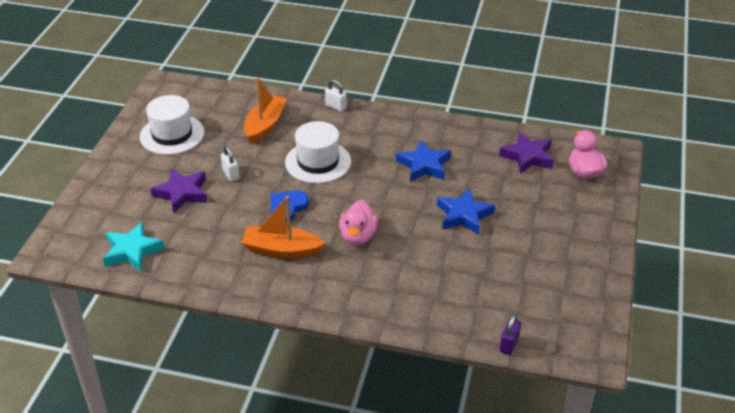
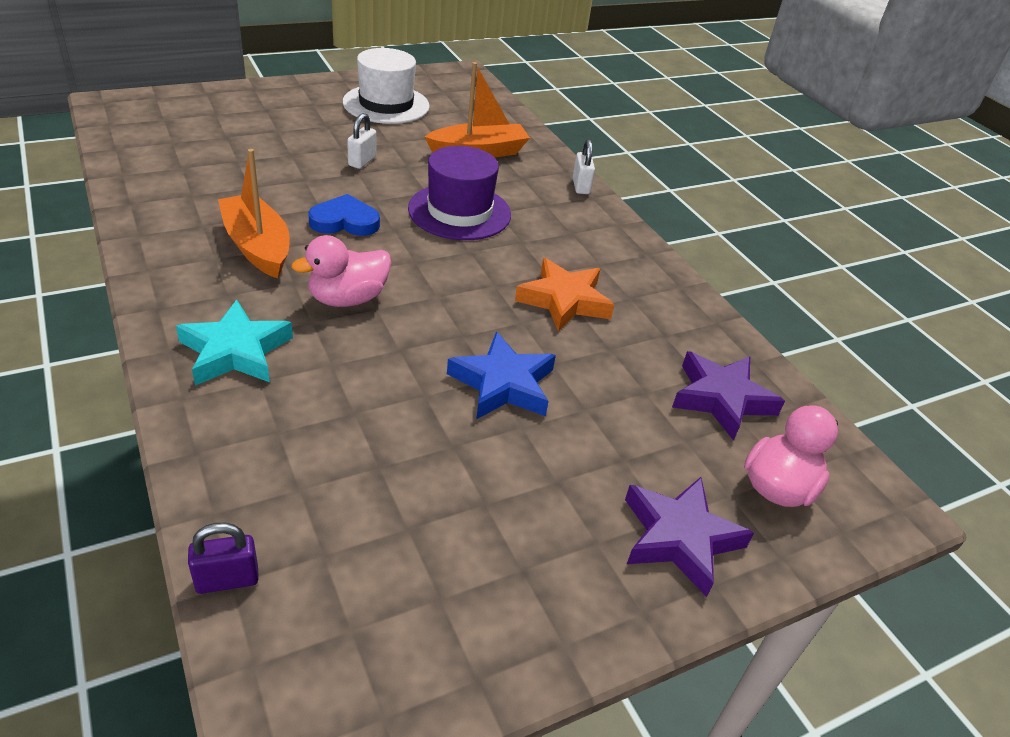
camera: 45 degrees right, 0 degrees up
(132, 251) = (159, 148): turquoise star -> turquoise star (235, 351)
(182, 193) = (292, 143): purple star -> purple star (679, 538)
(318, 162) = (459, 212): white hat -> purple hat
(424, 165) = (564, 300): blue star -> orange star

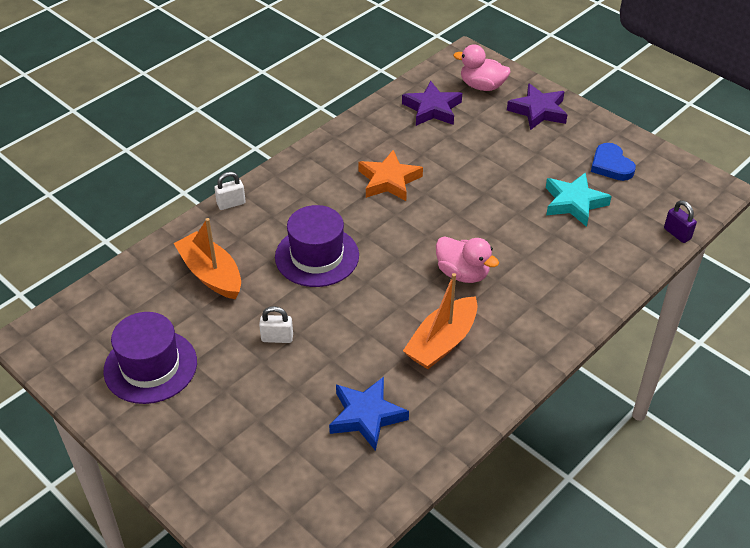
camera: 105 degrees left, 5 degrees up
(235, 351) = (548, 300): turquoise star -> turquoise star (574, 203)
(345, 221) = (375, 311): blue heart -> blue heart (611, 165)
(386, 104) = (150, 366): white hat -> purple hat
(503, 384) = (485, 186): blue star -> blue star (366, 416)

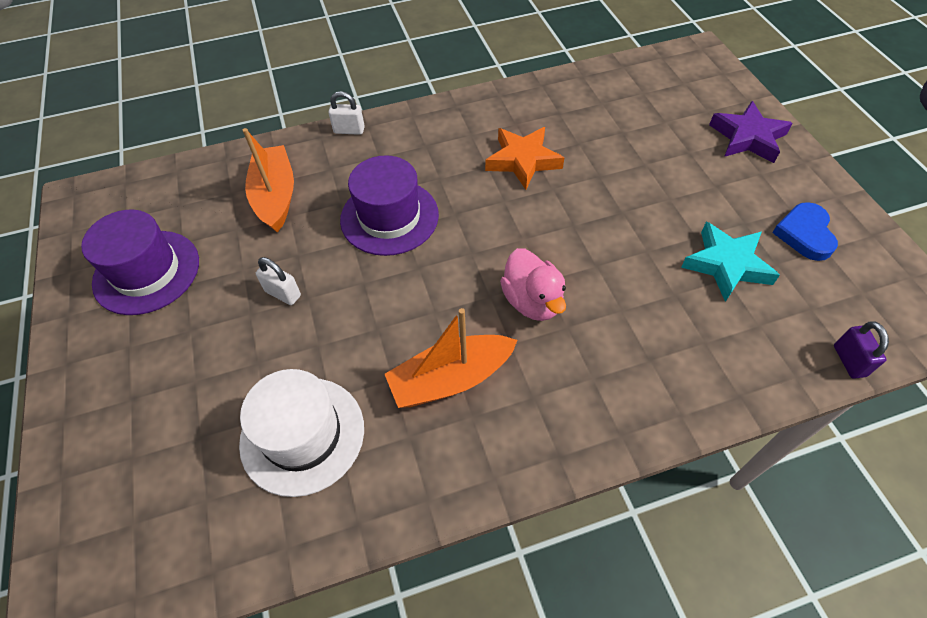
camera: 30 degrees right, 10 degrees up
(366, 416) = (302, 435): blue star -> white hat
(432, 109) = (623, 98): purple star -> none
(482, 86) = (696, 90): pink duck -> none

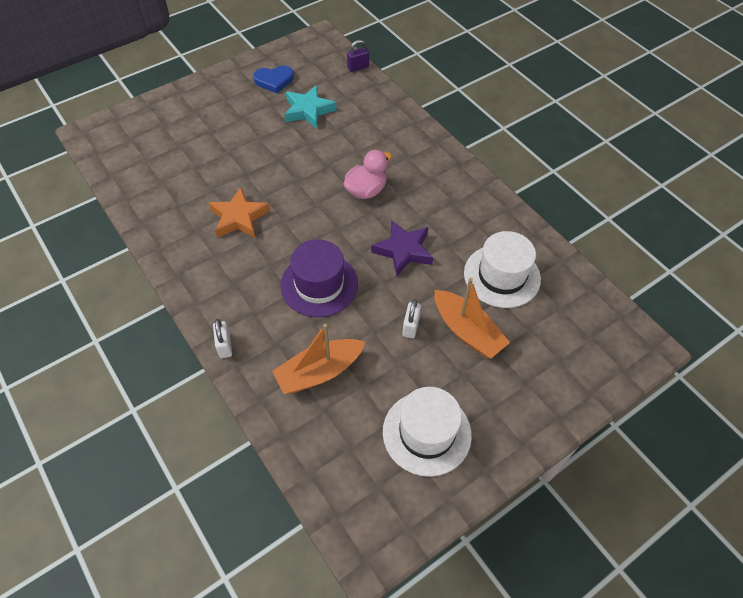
camera: 110 degrees left, 0 degrees up
(147, 272) = (426, 433): purple hat -> white hat
(451, 379) = (435, 216): orange boat -> orange boat (467, 331)
(747, 138) = (190, 105): purple star -> purple star (403, 250)

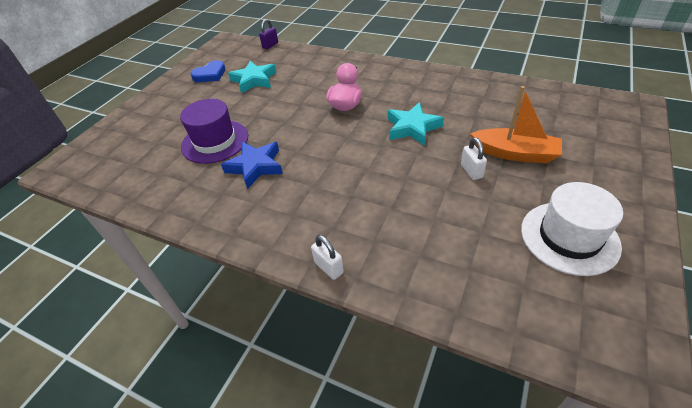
camera: 25 degrees left, 10 degrees down
(239, 218) = (255, 166): orange star -> blue star
(319, 284) = (369, 179): purple hat -> purple hat (215, 141)
(319, 372) = (434, 241): orange boat -> none
(403, 250) = (412, 128): purple star -> turquoise star
(502, 276) = (498, 110): white hat -> none

